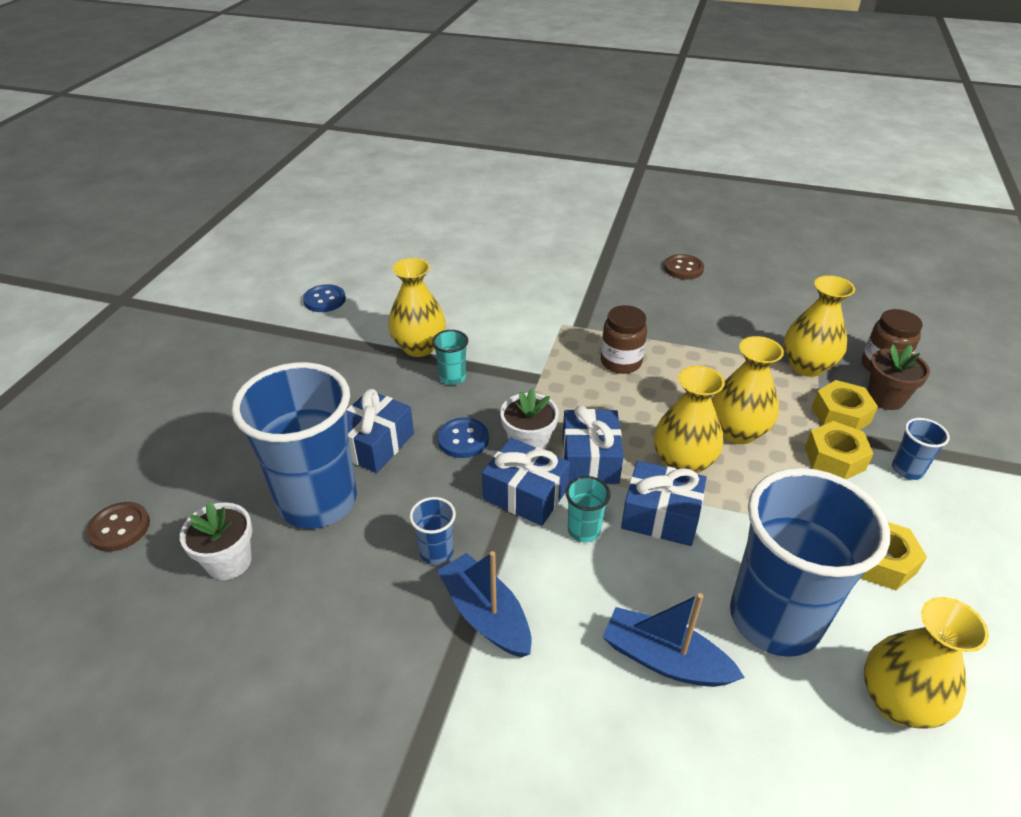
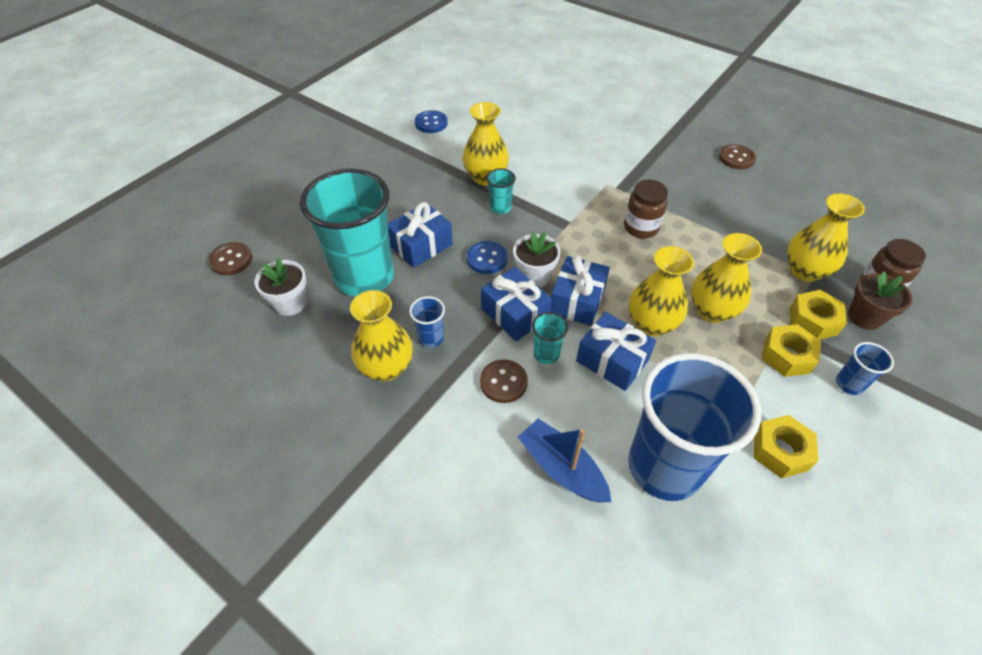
camera: 20 degrees right, 10 degrees up
(318, 501) = (364, 277): blue cup -> turquoise cup
(486, 615) = (446, 394): blue boat -> none
(549, 579) = (503, 382): none -> brown button
(897, 702) = (732, 562): yellow vase -> yellow vase (386, 367)

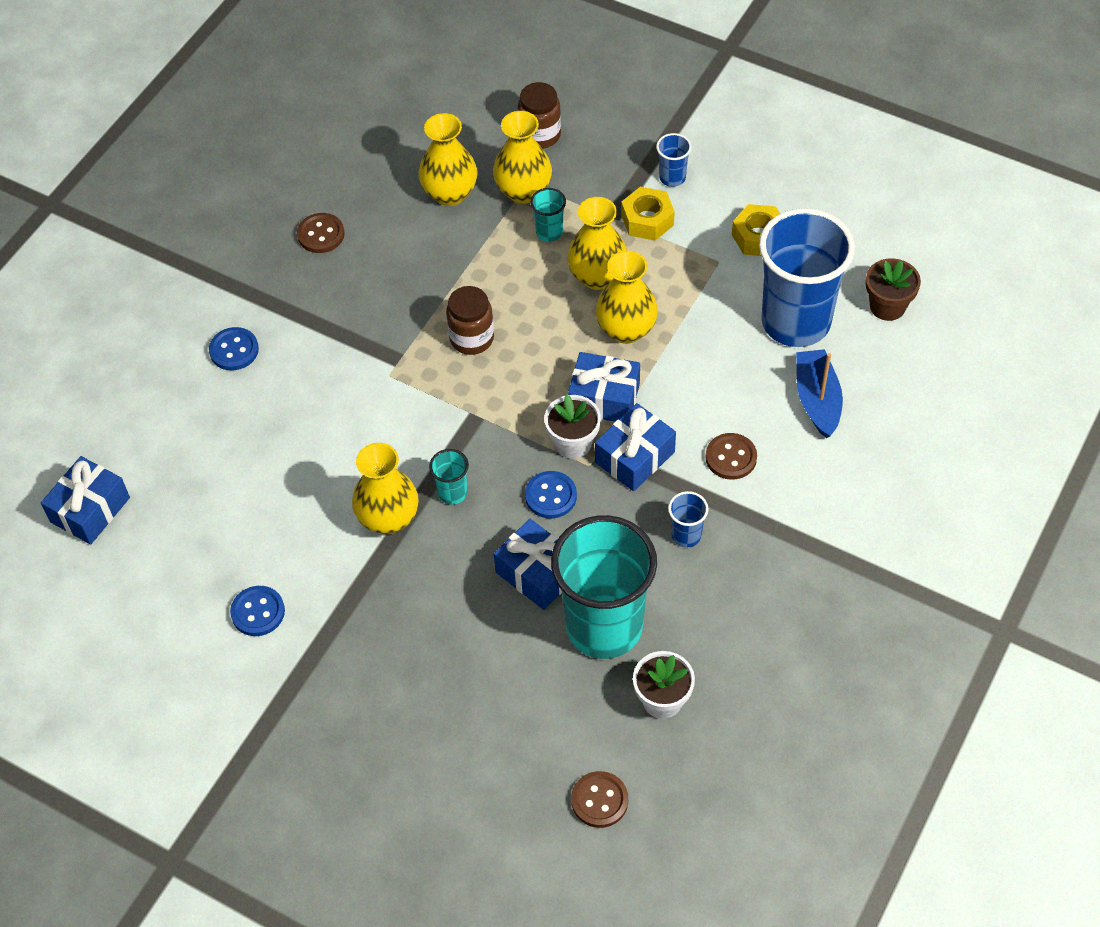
camera: 95 degrees left, 5 degrees up
(386, 367) = (735, 571): yellow vase -> yellow vase (450, 193)
(546, 354) = (686, 422): turquoise cup -> turquoise cup (549, 232)
(562, 468) = (817, 400): blue boat -> blue boat turned 135 degrees clockwise
(612, 360) = (682, 363): blue gift -> blue gift (90, 510)
(630, 119) = (234, 350): none -> blue button
(813, 321) = (596, 193): yellow nut -> none
(864, 317) = (583, 152): brown flower pot -> brown flower pot (887, 306)

